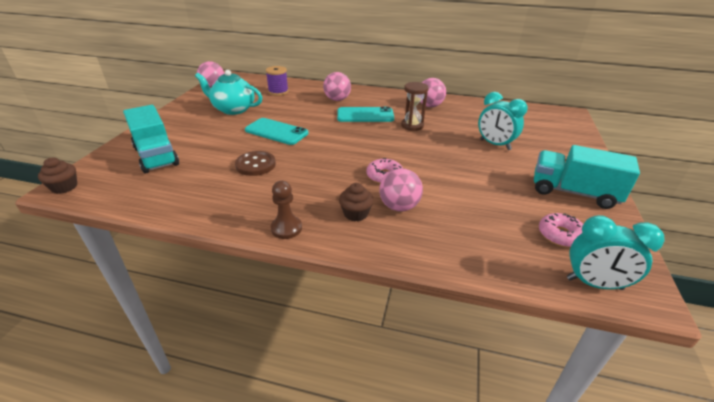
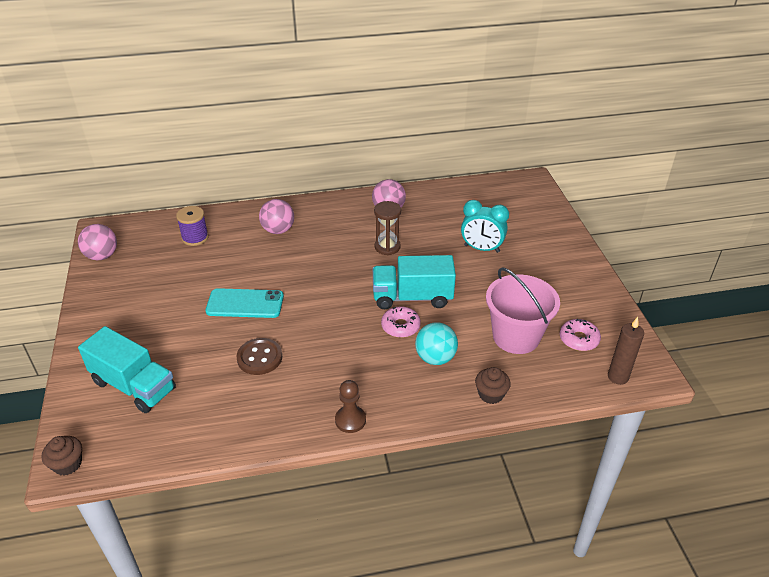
camera: 25 degrees left, 5 degrees up
(233, 109) = (162, 285): turquoise teapot -> none
(356, 213) = (402, 380): brown cupcake -> brown cupcake (491, 394)
(365, 115) = (327, 246): turquoise phone -> none
(399, 206) = (435, 358): pink ball -> turquoise ball
(490, 213) = (516, 336): none -> pink bucket
(573, 192) = (572, 287): turquoise truck -> turquoise truck (412, 297)
(594, 284) = (618, 377): turquoise clock -> brown candle

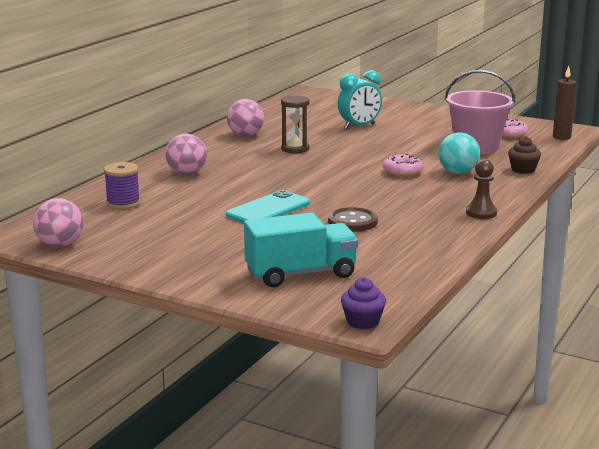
camera: 50 degrees left, 20 degrees down
(67, 464) = (362, 322): brown cupcake -> purple cupcake
(412, 297) = (375, 159): turquoise truck -> none

